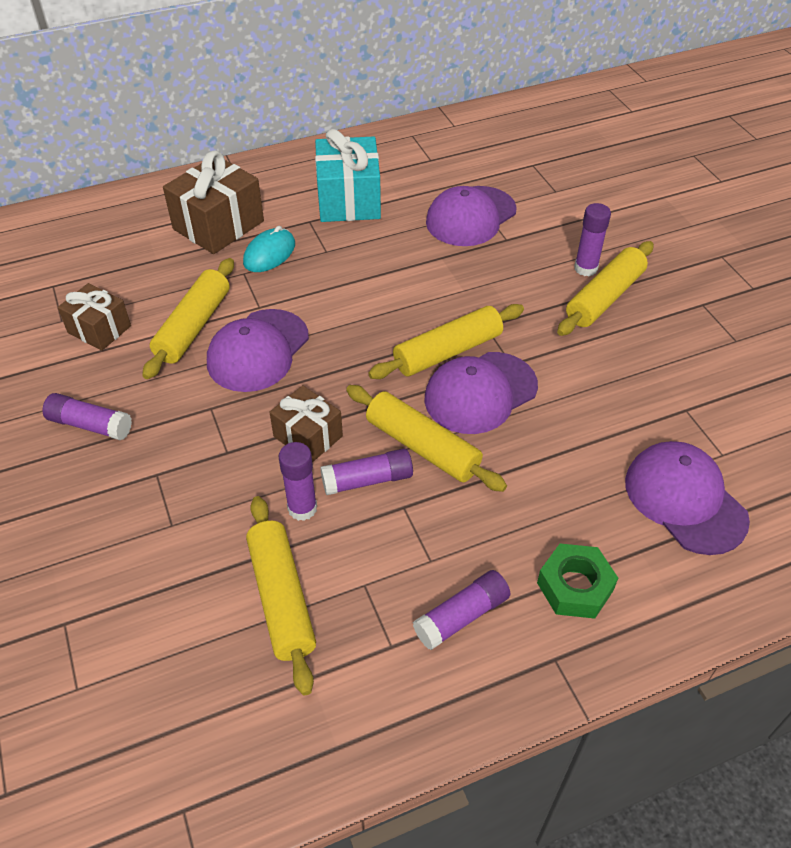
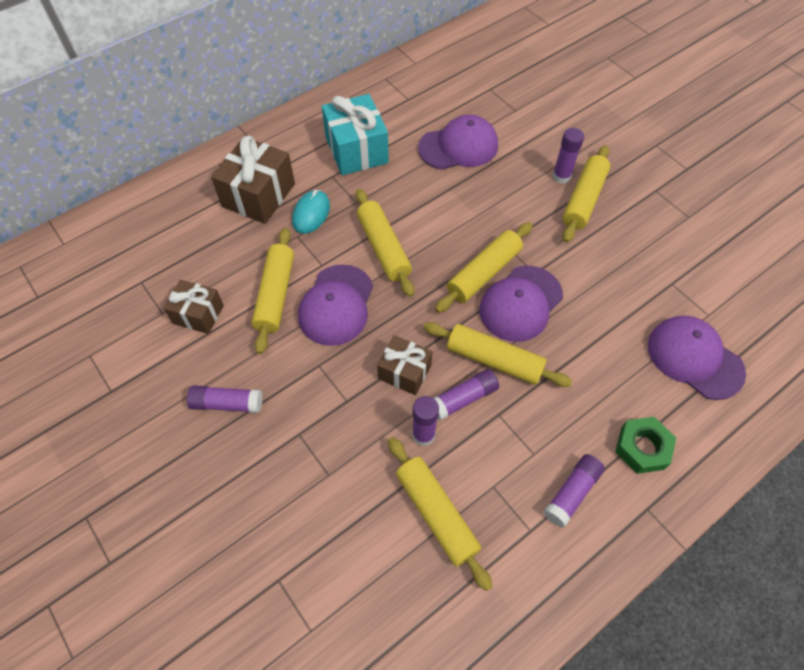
camera: 15 degrees left, 10 degrees up
(338, 303) = (384, 248): none -> yellow rolling pin
(471, 216) = (458, 147): purple cap -> purple cap turned 135 degrees counterclockwise

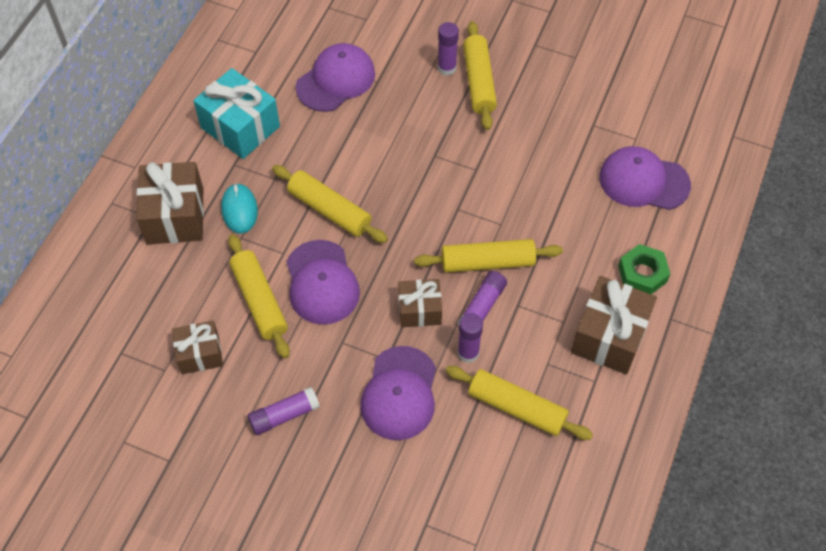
camera: 30 degrees left, 0 degrees up
(483, 273) = (433, 190): yellow rolling pin -> none
(520, 303) = (480, 202): purple cap -> purple cap (399, 393)
(572, 493) = (609, 336): purple glue stick -> brown gift

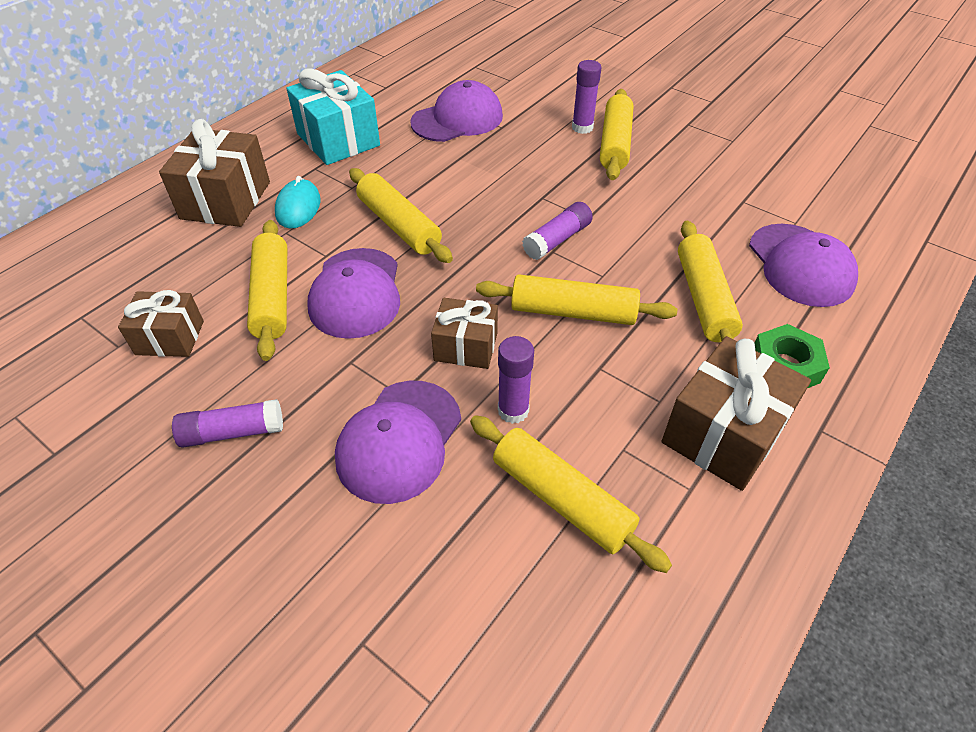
camera: 15 degrees right, 10 degrees down
(482, 307) = (550, 360): purple glue stick -> purple glue stick (557, 240)
(579, 228) = (704, 298): none -> yellow rolling pin
(643, 181) = (800, 265): purple cap -> purple cap turned 135 degrees counterclockwise

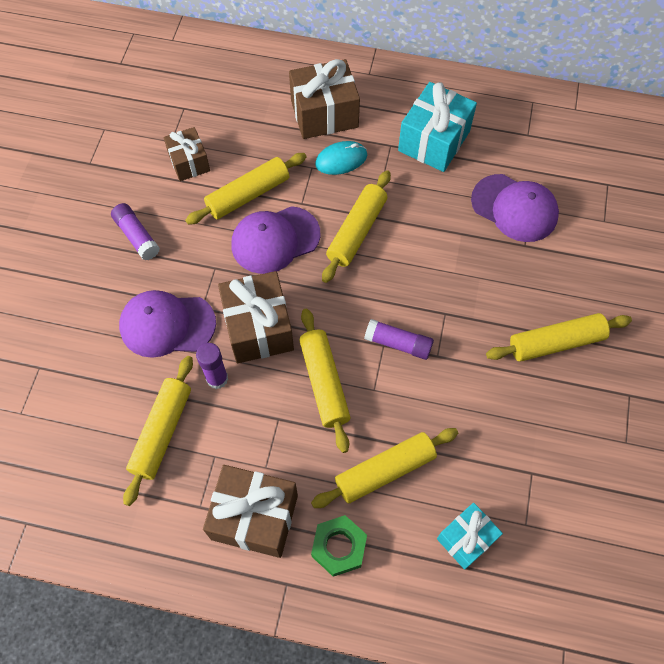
camera: 65 degrees right, 15 degrees up
(466, 347) = (258, 328): brown gift -> brown gift, size x1.63
(582, 127) = (564, 308): purple glue stick -> none
(800, 265) = (466, 539): purple cap -> turquoise gift

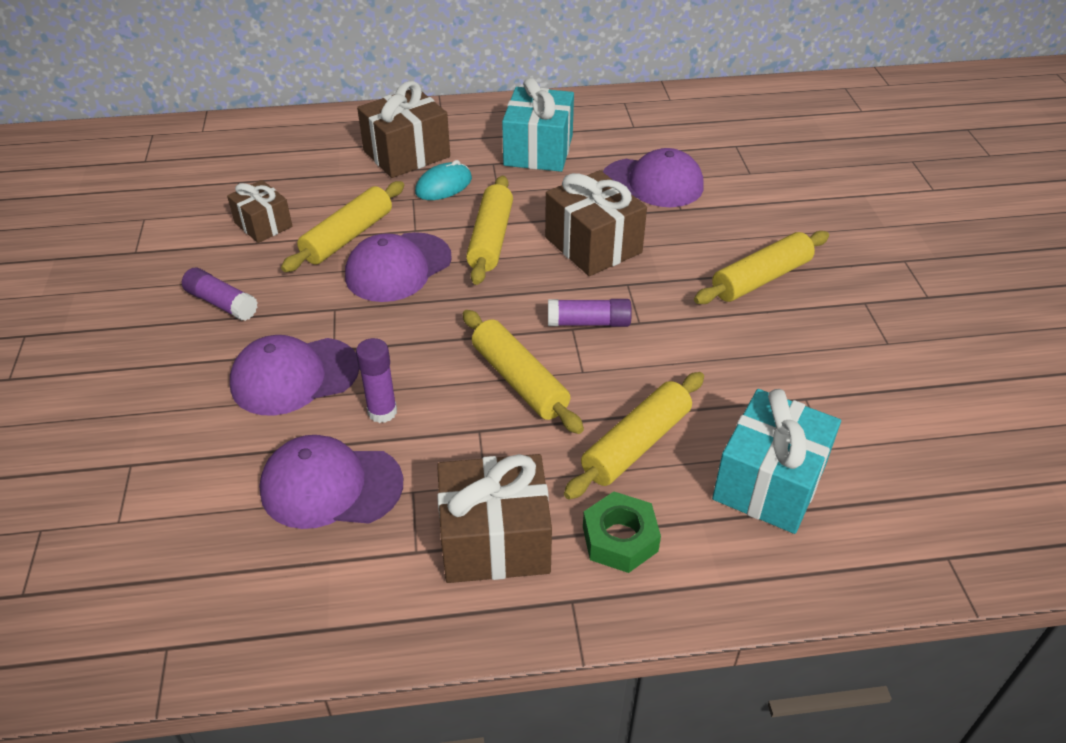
camera: 20 degrees left, 20 degrees down
(162, 432) = (331, 486): yellow rolling pin -> purple cap
(258, 328) = (413, 350): brown gift -> brown gift (593, 245)
(466, 539) = (769, 482): turquoise gift -> turquoise gift, size x1.63

